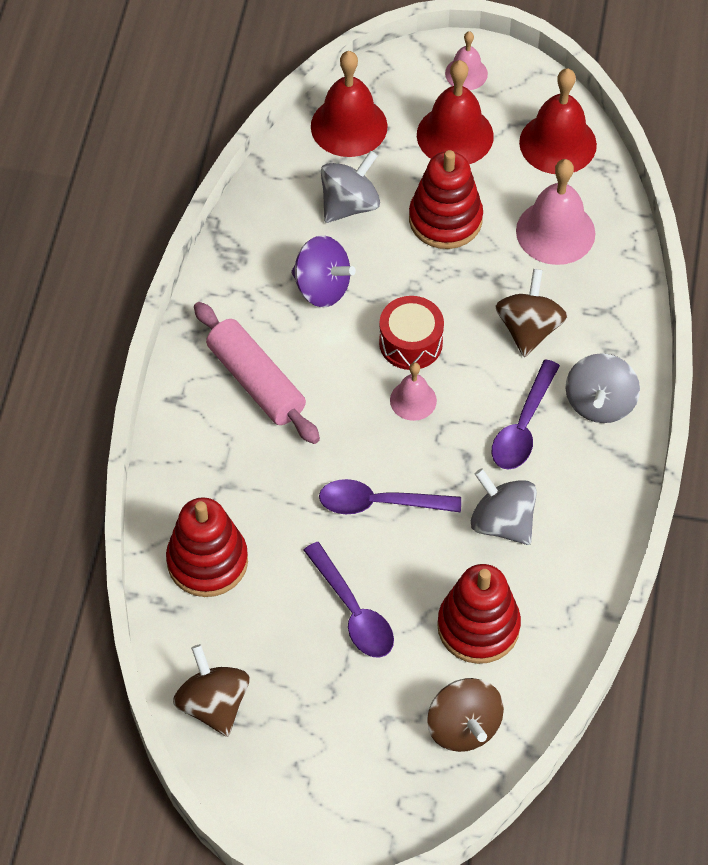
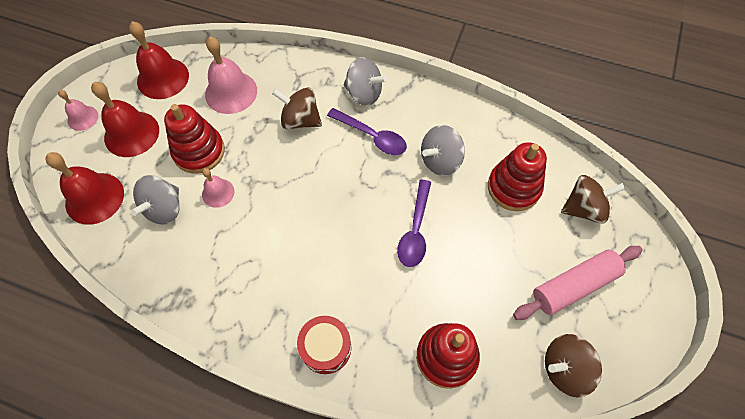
camera: 80 degrees left, 5 degrees up
(256, 382) = (299, 298): pink rolling pin -> pink rolling pin (574, 286)
(322, 288) = (230, 239): purple spinning top -> none
(349, 204) = (164, 209): grey spinning top -> grey spinning top turned 120 degrees counterclockwise
(353, 611) = (496, 261): purple spoon -> none
(410, 343) = (292, 189): red drum -> red drum (326, 348)
(413, 400) = (338, 196): pink bell -> pink bell (218, 193)

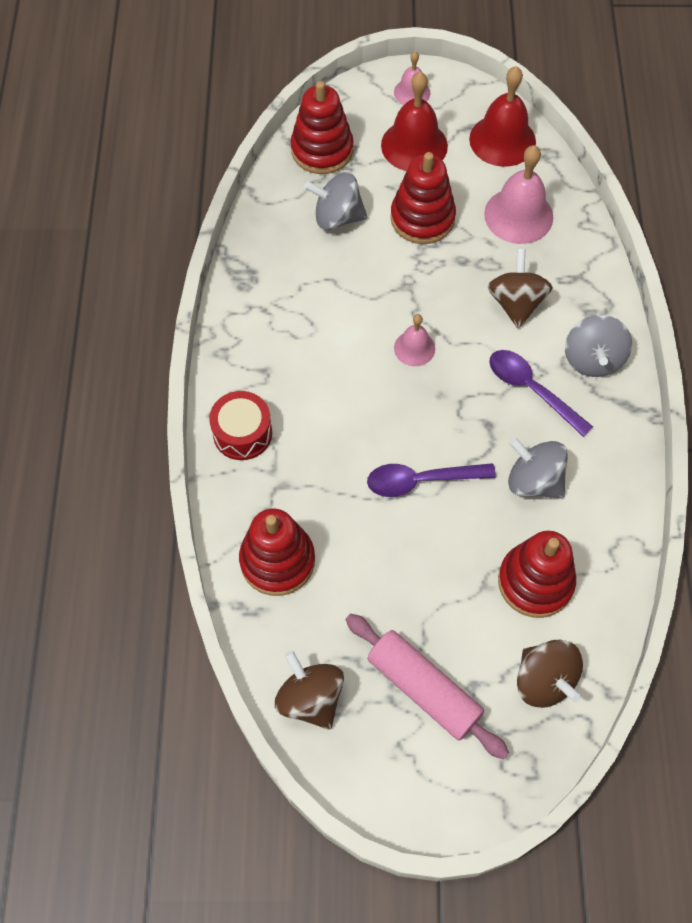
camera: 70 degrees right, 0 degrees up
(94, 198) = (322, 150): red bell -> red stacking toy
(218, 193) = (379, 259): pink bell -> pink bell (414, 348)
(372, 136) = (531, 390): purple spoon -> purple spoon turned 120 degrees clockwise

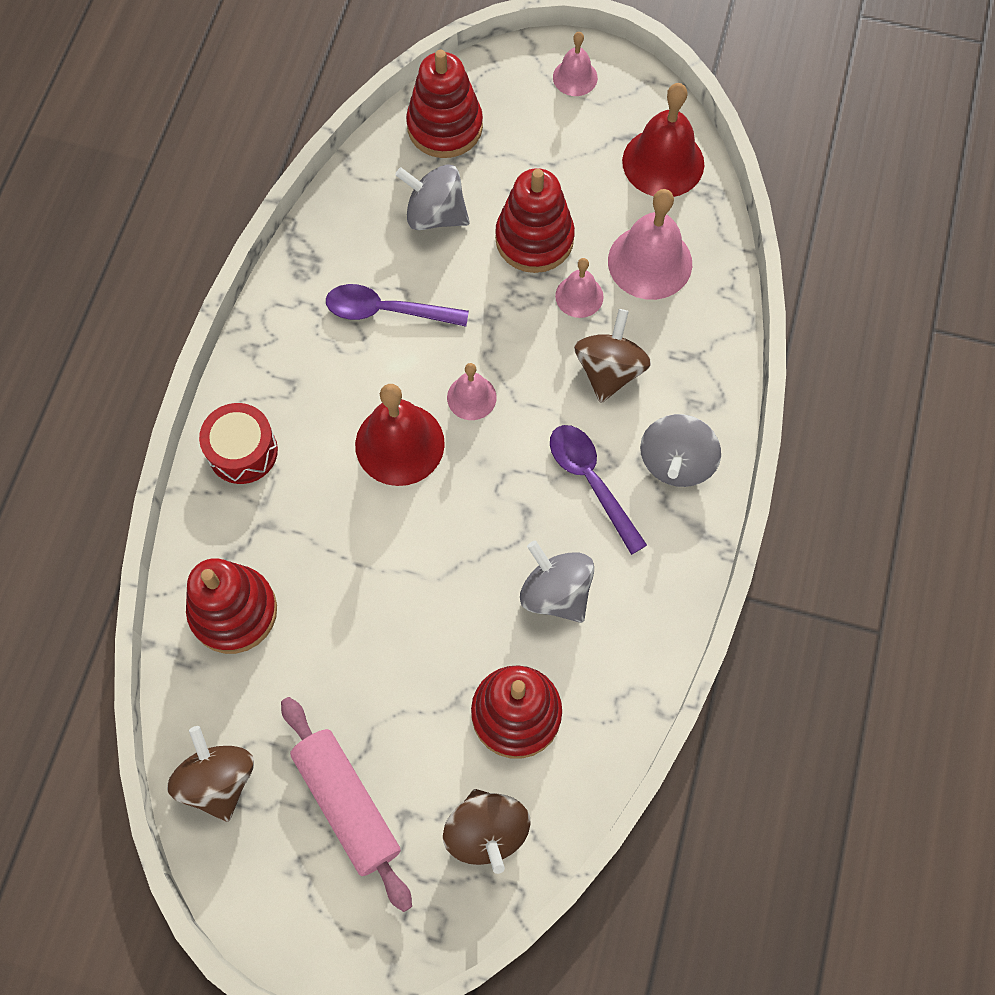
camera: 15 degrees right, 5 degrees up
(414, 145) = (555, 145): red bell -> red bell (399, 444)
(421, 480) = (426, 559): purple spoon -> purple spoon (387, 311)
(472, 253) = (579, 296): none -> pink bell

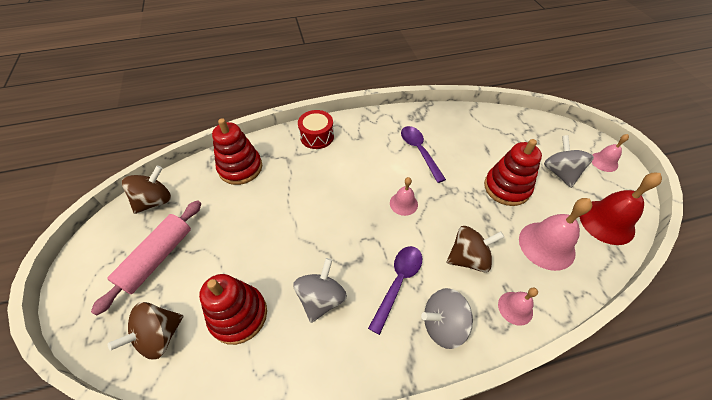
camera: 60 degrees right, 15 degrees down
(399, 444) = (358, 187): red bell -> none
(435, 215) = (480, 145): grey spinning top -> grey spinning top (560, 172)
(445, 127) = (524, 128): red stacking toy -> none
(579, 296) = (496, 222): pink bell -> pink bell (515, 308)

